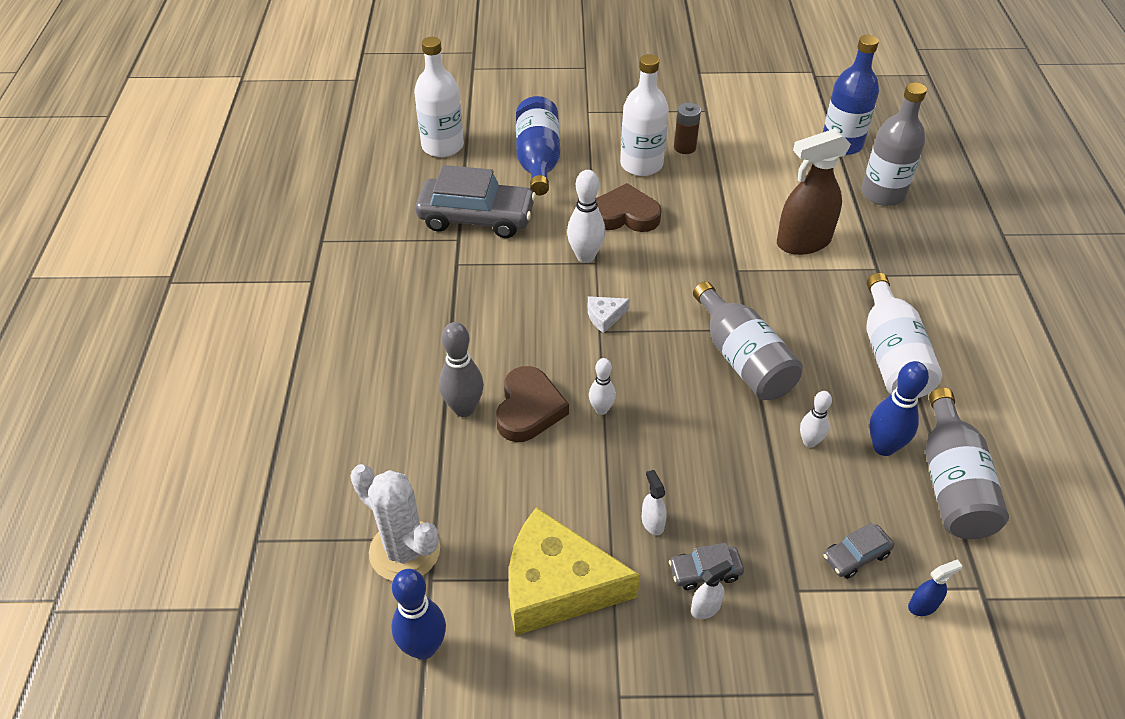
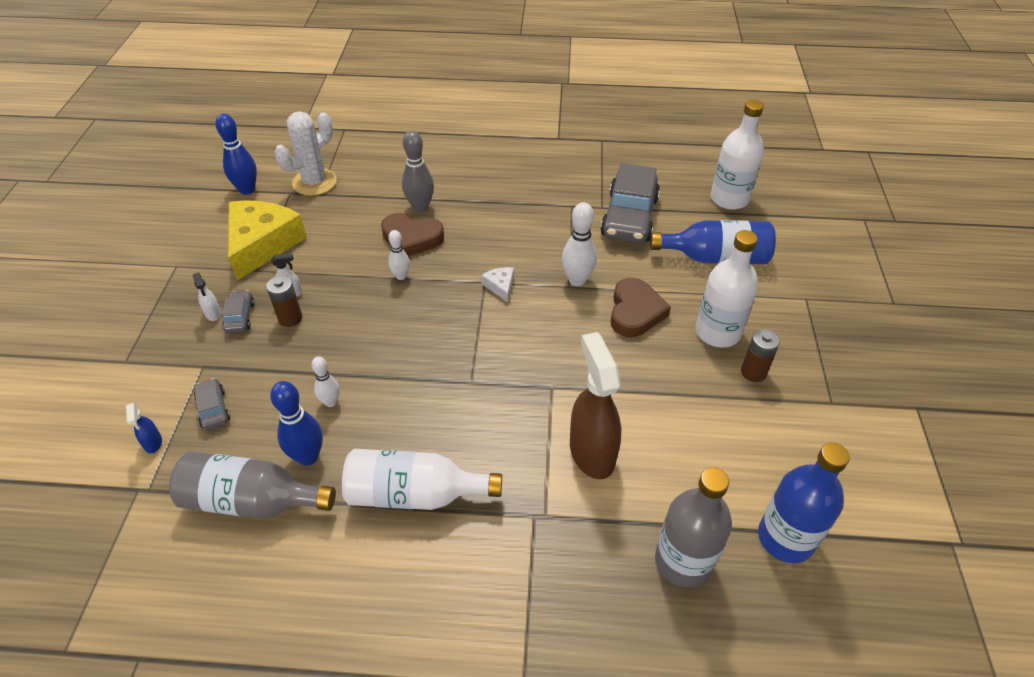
camera: 95 degrees right, 0 degrees up
(695, 512) = (290, 318): none -> brown battery
(742, 359) = (434, 372): grey bottle -> none

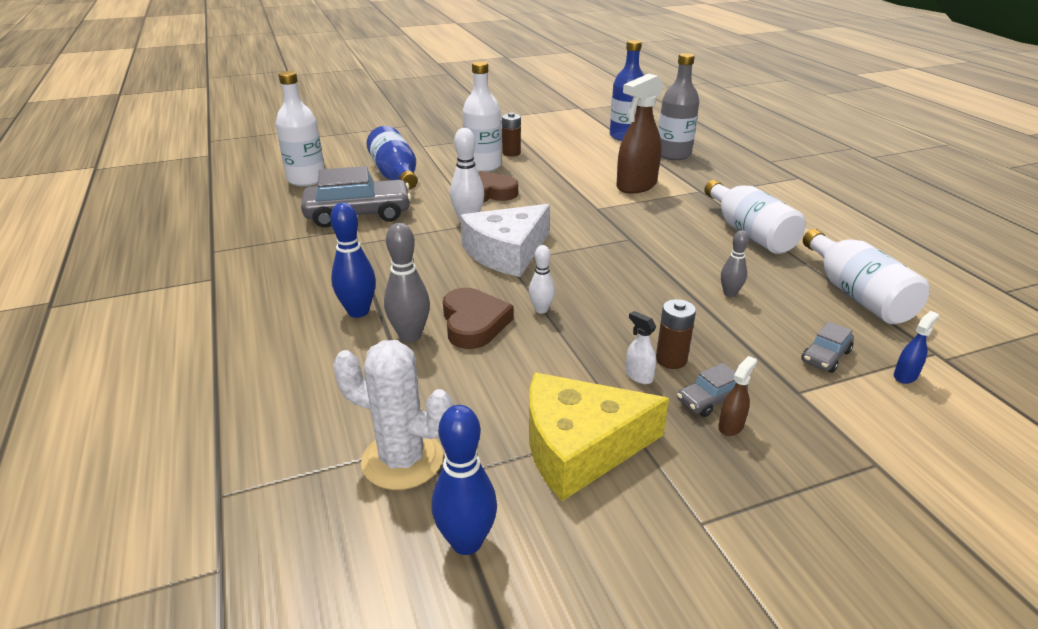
camera: 115 degrees left, 15 degrees down
(213, 313) = (731, 426): white spray bottle -> brown spray bottle
(251, 501) = (856, 295): grey bottle -> white bottle
(308, 456) = (788, 284): blue bowling pin -> blue bowling pin (358, 312)
(331, 402) = (730, 293): white bowling pin -> grey bowling pin
(500, 286) = (507, 252): white cheese -> white cheese, size x2.41

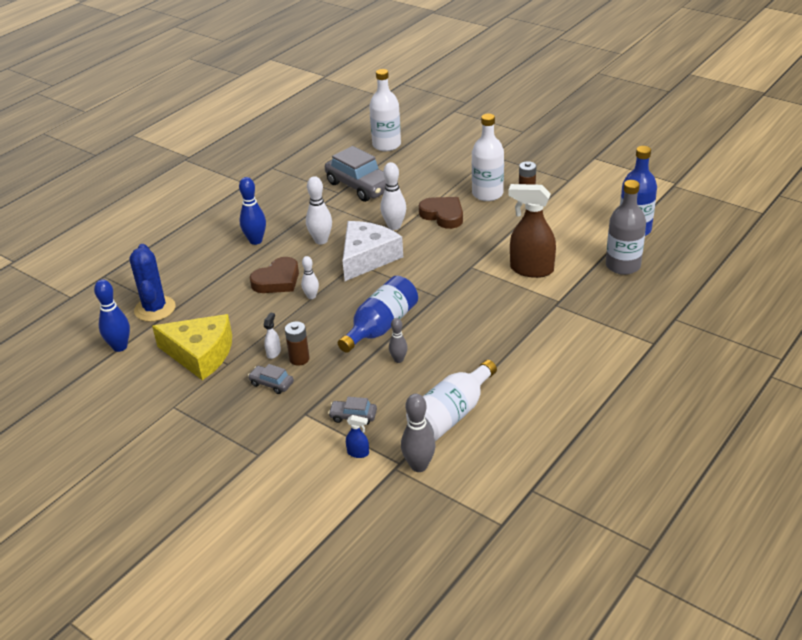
camera: 60 degrees right, 5 degrees up
(395, 175) = (430, 170): blue bottle -> blue bottle (381, 326)
(402, 460) = (155, 309): white cactus -> blue cactus
(410, 336) = (248, 266): grey bowling pin -> grey bowling pin (419, 466)
(430, 268) = (321, 240): none -> white bowling pin
(507, 252) = (367, 258): white cheese -> white cheese turned 105 degrees clockwise
(580, 446) = (200, 354): yellow cheese -> yellow cheese turned 150 degrees clockwise
(731, 426) = (253, 397): brown spray bottle -> none
(749, 233) = (504, 345): white bottle -> none

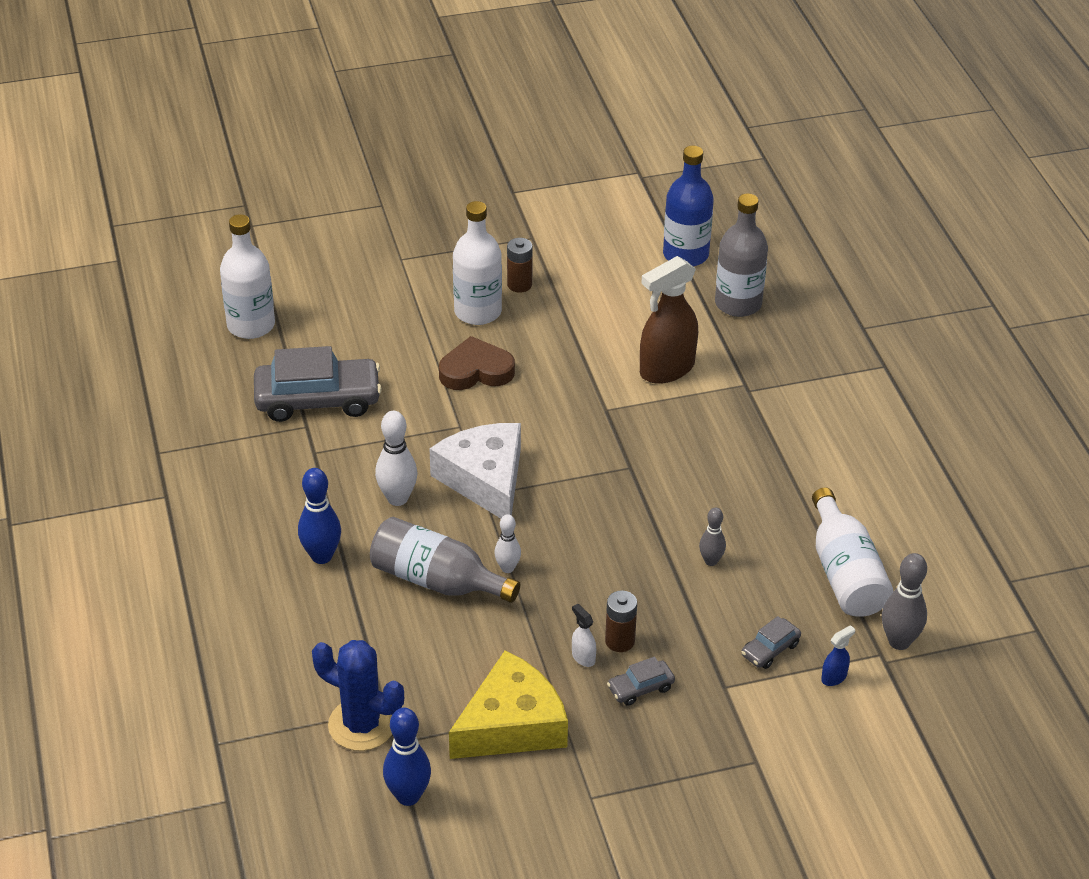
camera: 55 degrees left, 5 degrees up
(277, 280) = (437, 580): brown heart -> grey bottle
(381, 326) = (635, 542): blue bottle -> none
(394, 226) = (447, 421): white bowling pin -> none

